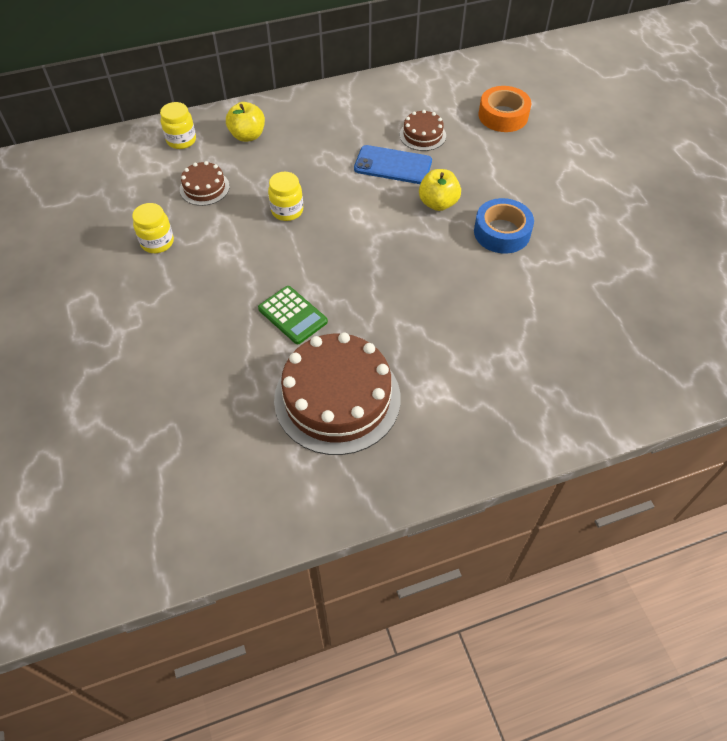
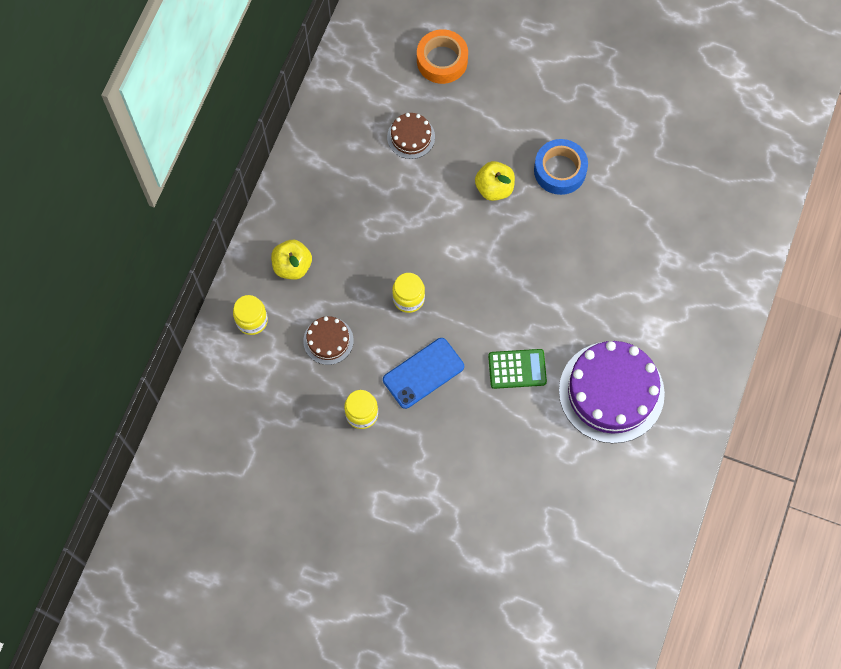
camera: 50 degrees left, 15 degrees up
(337, 398) = (611, 392): brown cake -> purple cake
(393, 165) = (425, 186): blue phone -> blue phone (423, 373)

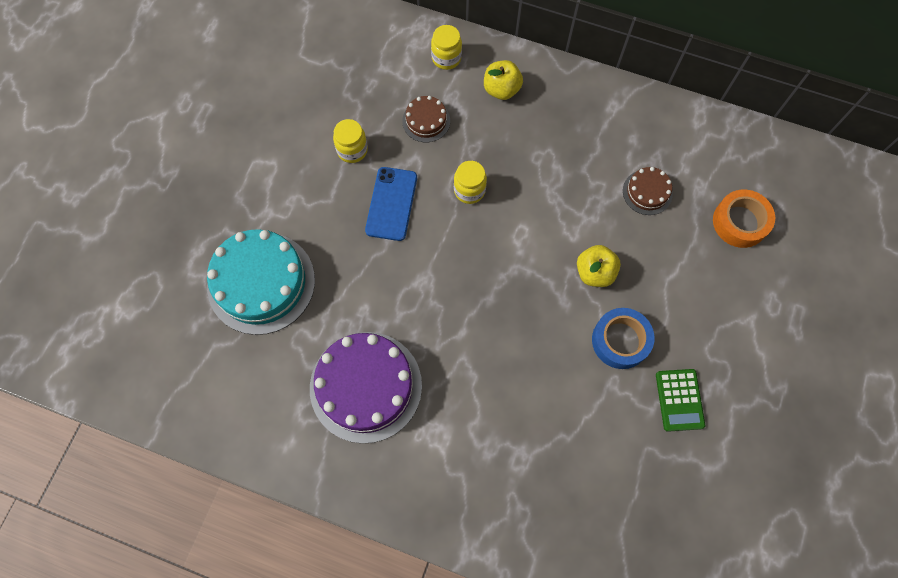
camera: 90 degrees right, 0 degrees up
(423, 373) = (391, 204): blue phone -> blue phone turned 45 degrees clockwise
(510, 496) = (261, 282): none -> turquoise cake
(517, 369) = (393, 291): green calculator -> green calculator (679, 400)

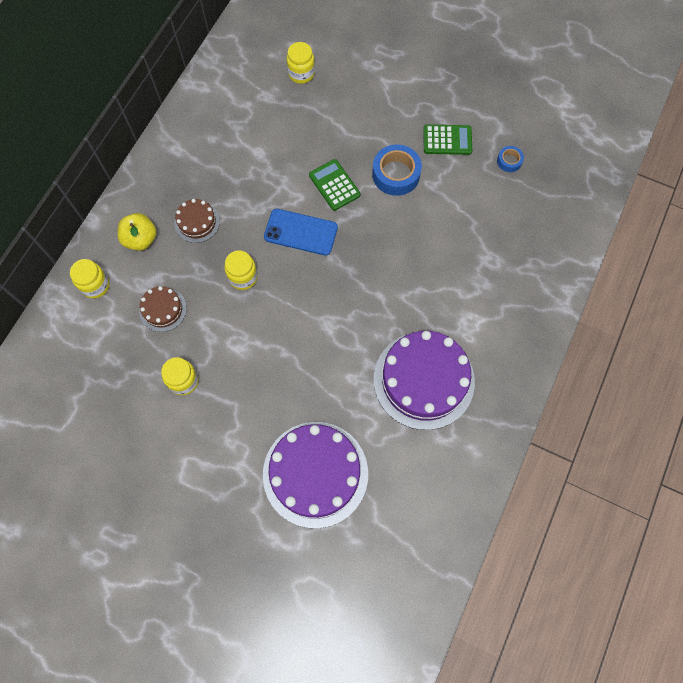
camera: 85 degrees left, 0 degrees up
(261, 282) = (315, 474): turquoise cake -> purple cake
(391, 204) = (247, 347): blue phone -> blue phone (301, 232)
(594, 272) = (334, 185): yellow apple -> green calculator
(647, 192) = (265, 135): brown cake -> brown cake (197, 222)
(662, 480) = (509, 161): none -> blue tape
(740, 222) = (301, 74): orange tape -> yellow jar

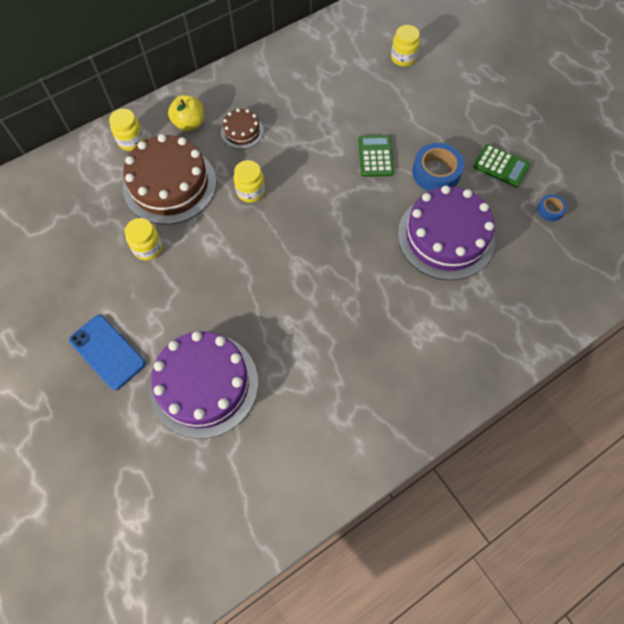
camera: 30 degrees right, 5 degrees down
(163, 309) = (170, 184): brown cake -> brown cake, size x2.08
(301, 232) = (322, 180): blue phone -> blue phone (107, 352)
(424, 380) = (352, 357): purple cake -> purple cake (445, 237)

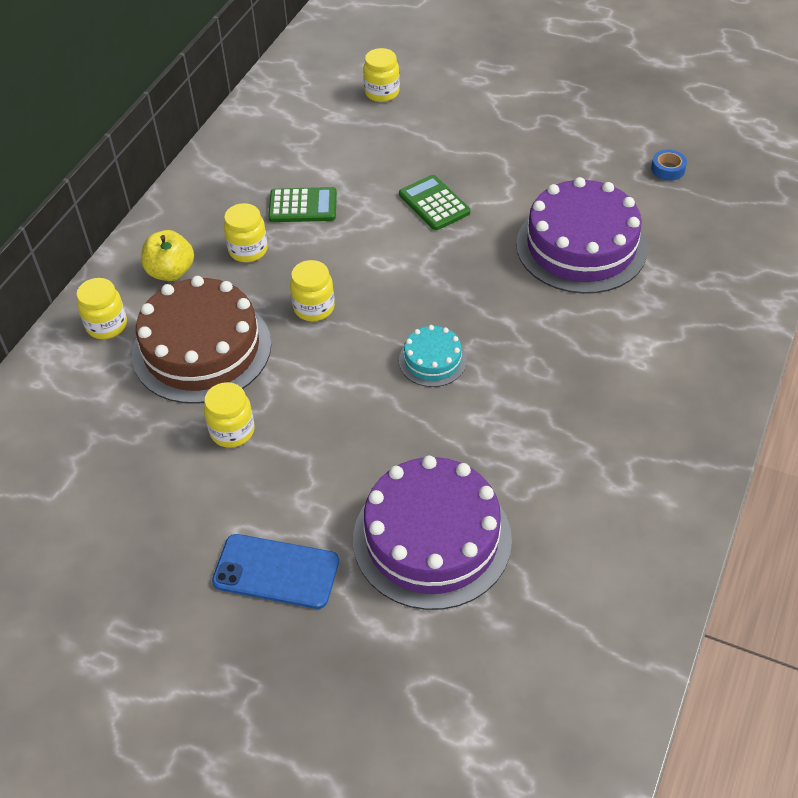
camera: 30 degrees left, 15 degrees down
(242, 131) = (248, 250): brown cake -> yellow jar
(292, 266) = (432, 360): none -> turquoise cake
(436, 172) = (516, 189): blue tape -> none
(501, 166) = (581, 151): green calculator -> green calculator (303, 206)

